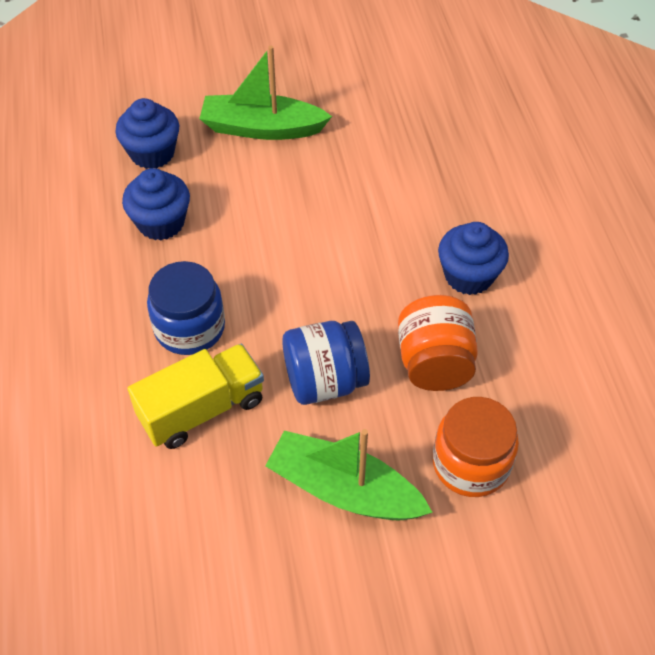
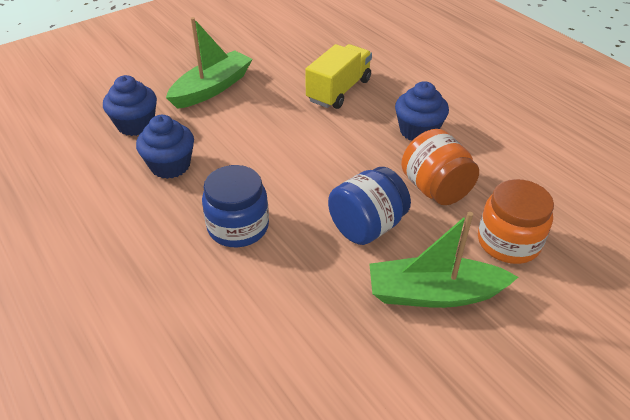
camera: 25 degrees left, 10 degrees down
(202, 409) = (285, 279): yellow truck -> yellow truck (339, 90)
(262, 128) = (212, 88): green boat -> green boat turned 150 degrees clockwise

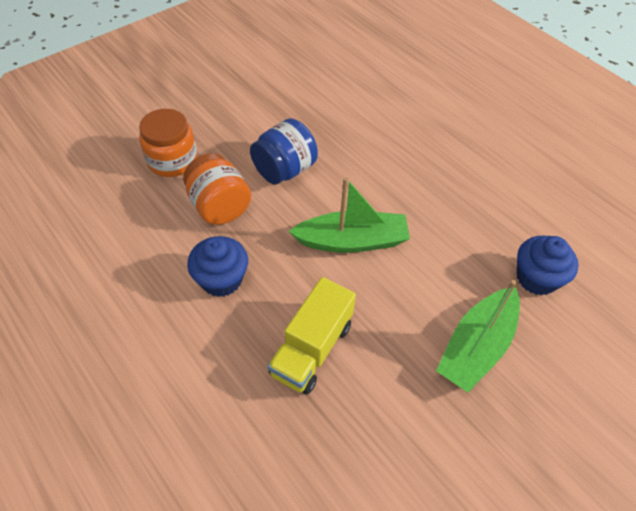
camera: 175 degrees right, 10 degrees up
(170, 166) = (472, 225): blue cupcake -> none
(238, 227) = (389, 167): blue jar -> none
(434, 293) = (240, 124): green boat -> green boat (352, 241)

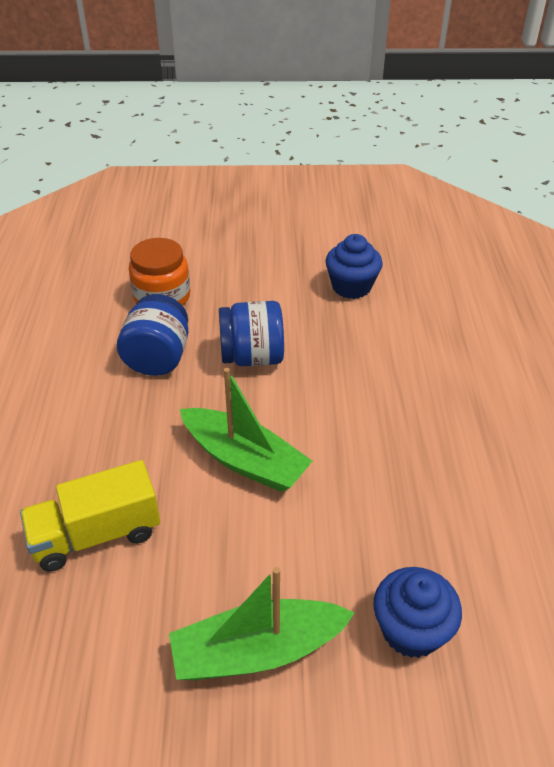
camera: 40 degrees right, 10 degrees down
(219, 206) = (158, 358): orange jar -> blue jar
(221, 279) = (90, 422): blue cupcake -> blue cupcake (351, 286)

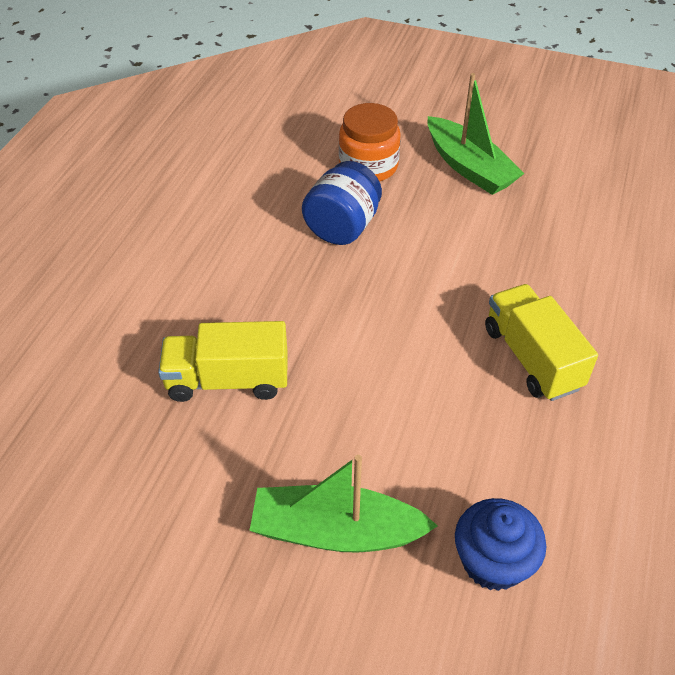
camera: 20 degrees right, 5 degrees up
(244, 460) = (390, 350): green boat -> green boat (469, 167)
(252, 357) = (436, 249): blue jar -> none
(351, 286) = (570, 200): blue cupcake -> none
(372, 432) = (532, 358): none -> yellow truck

